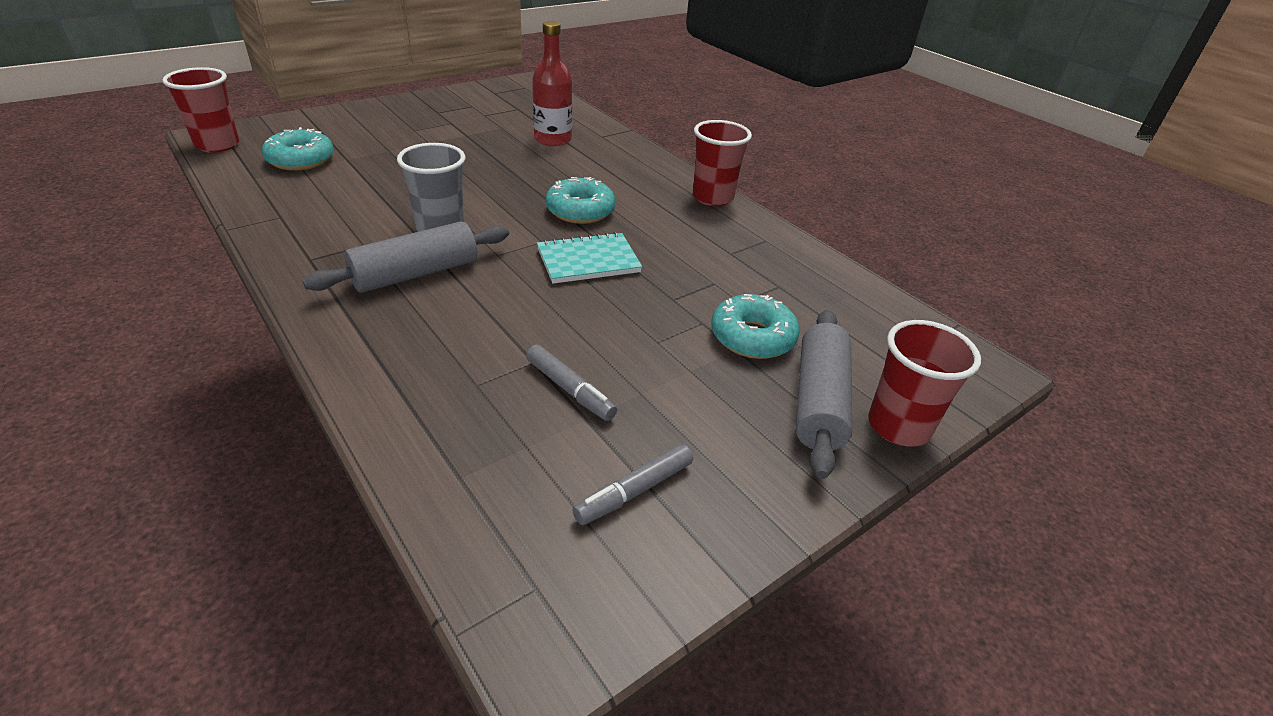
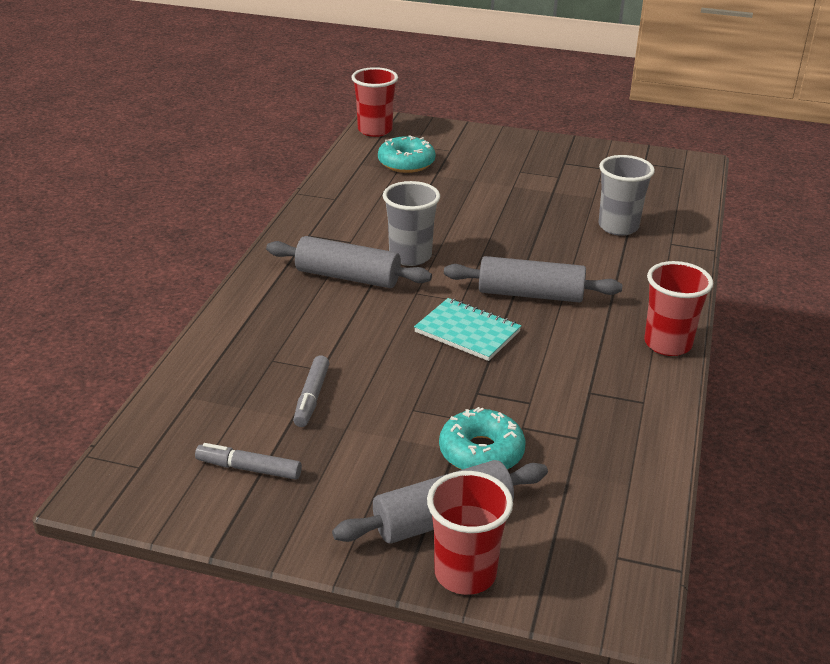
camera: 55 degrees right, 5 degrees down
(553, 139) = (618, 227): red bottle -> grey cup
(580, 211) = (530, 294): turquoise donut -> grey rolling pin

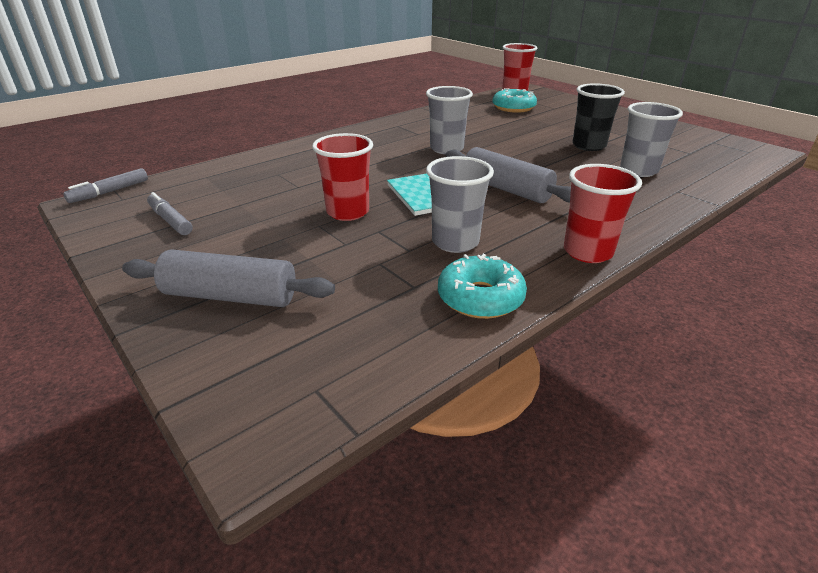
camera: 35 degrees right, 0 degrees up
(311, 397) = (267, 198): grey marker -> grey marker (109, 192)
(348, 277) = (389, 148): grey rolling pin -> none
(465, 574) = (183, 340): red cup -> red cup (347, 212)
(481, 452) = (324, 267): turquoise donut -> turquoise donut (480, 298)
(543, 204) = (589, 146): none -> black cup
(557, 377) = (455, 242): none -> grey cup

